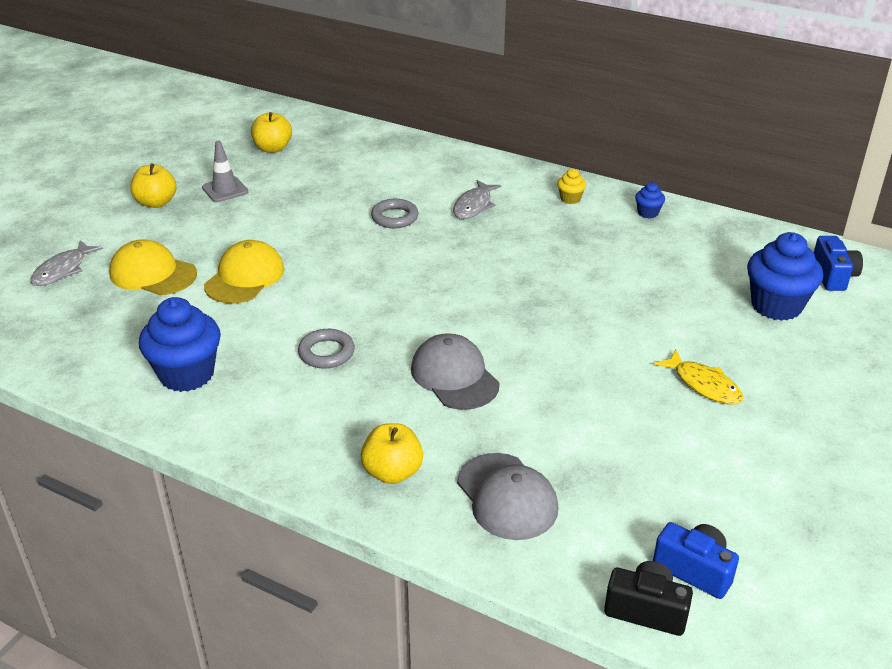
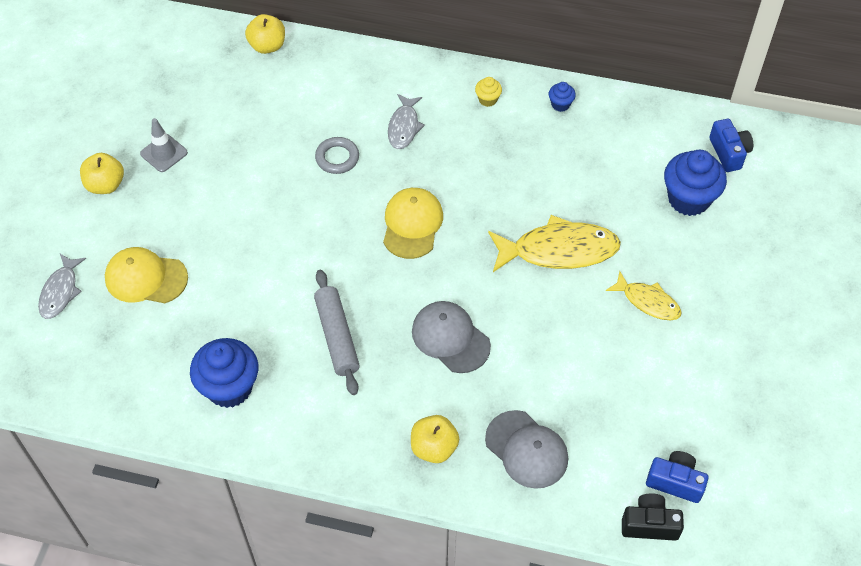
camera: 15 degrees left, 20 degrees up
(245, 277) = (231, 264): yellow cap -> yellow cap (412, 224)
(273, 148) = (185, 84): yellow apple -> yellow apple (267, 46)
(326, 353) = (337, 336): grey ring -> grey rolling pin
(608, 324) = (558, 250): none -> yellow fish

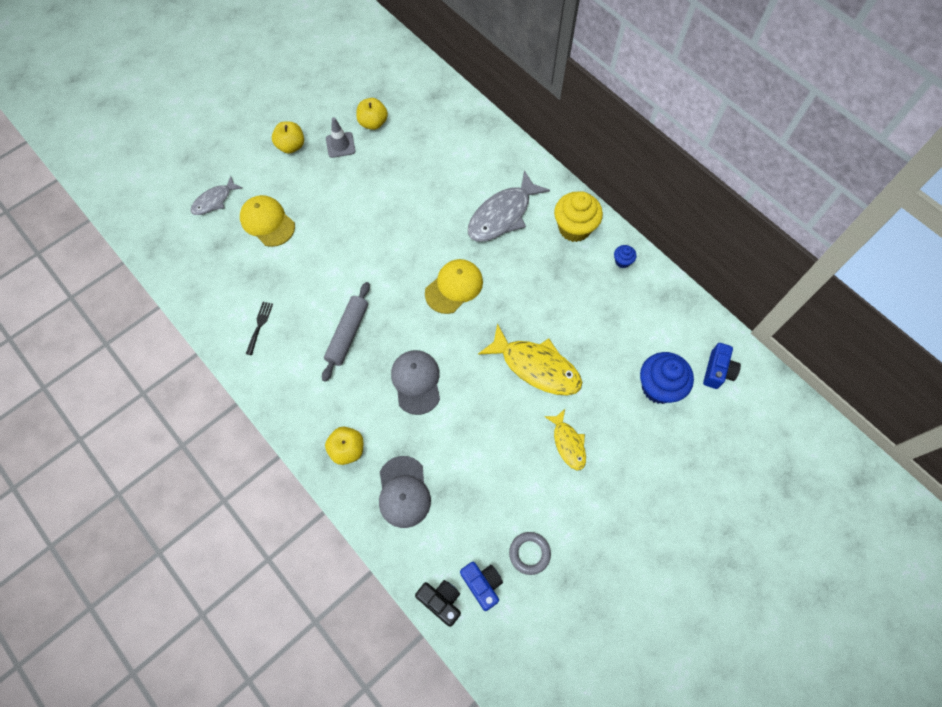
camera: 35 degrees right, 10 degrees up
(229, 387) = (259, 325): blue cupcake -> black fork
(267, 46) = (459, 107): yellow apple -> yellow apple (373, 123)
(337, 158) = (443, 211): grey ring -> grey ring (529, 553)
(404, 127) = (502, 215): grey fish -> grey fish, size x1.74
(487, 99) = (574, 228): yellow cupcake -> yellow cupcake, size x2.16

